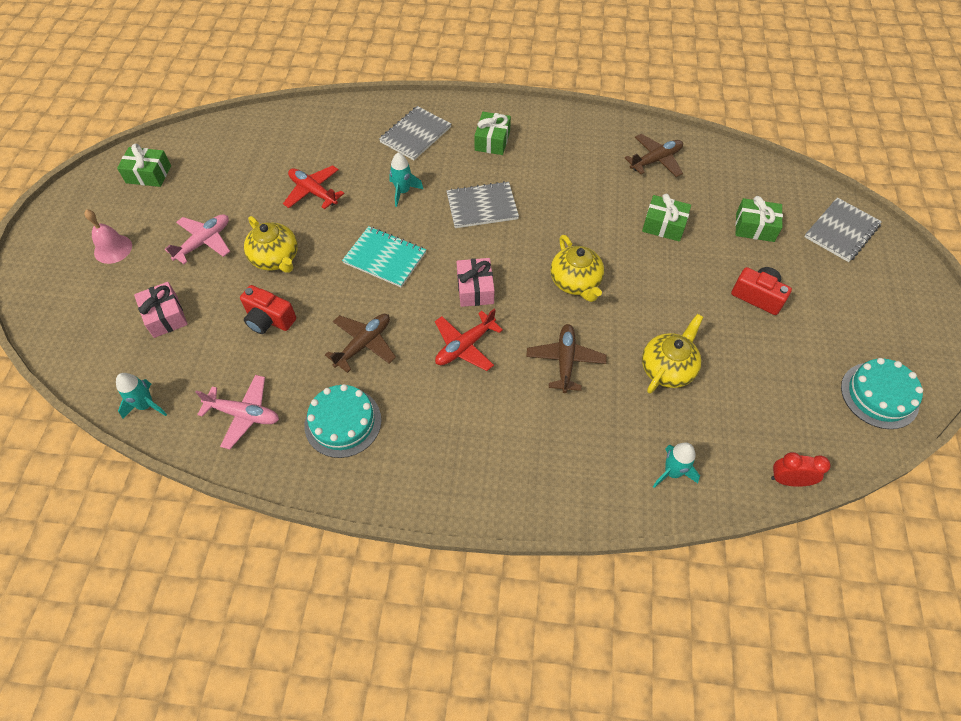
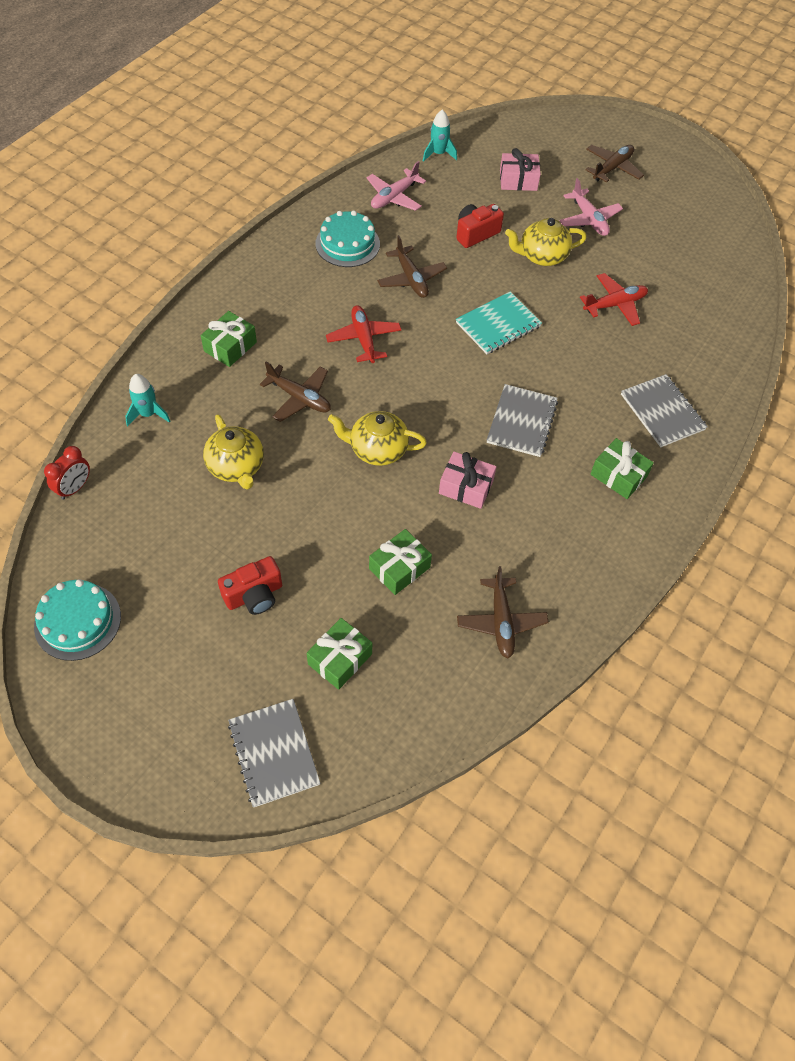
camera: 115 degrees right, 0 degrees up
(113, 249) = (612, 168): pink bell -> brown plane
(148, 174) = (698, 206): green gift -> green gift (230, 346)
(403, 192) = (578, 369): turquoise rocket -> none
(475, 289) = (420, 372): pink gift -> pink gift (466, 487)

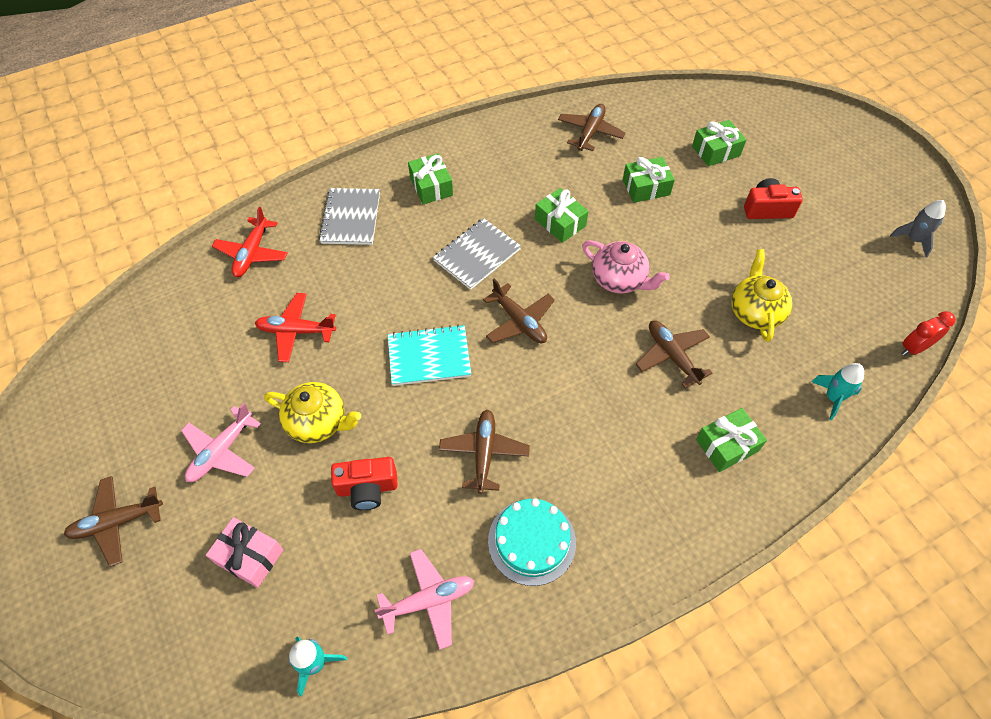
camera: 150 degrees left, 0 degrees up
(78, 621) = (913, 240): turquoise cake -> grey rocket
(274, 753) = (779, 120): grey notebook -> none
(364, 339) = (577, 396): red plane -> red plane (252, 253)
(377, 449) = (619, 279): yellow teapot -> pink teapot
(445, 378) = (519, 321): none -> brown plane
(466, 487) = (560, 222): pink gift -> green gift
(589, 219) = (221, 451): pink plane -> pink plane turned 150 degrees counterclockwise

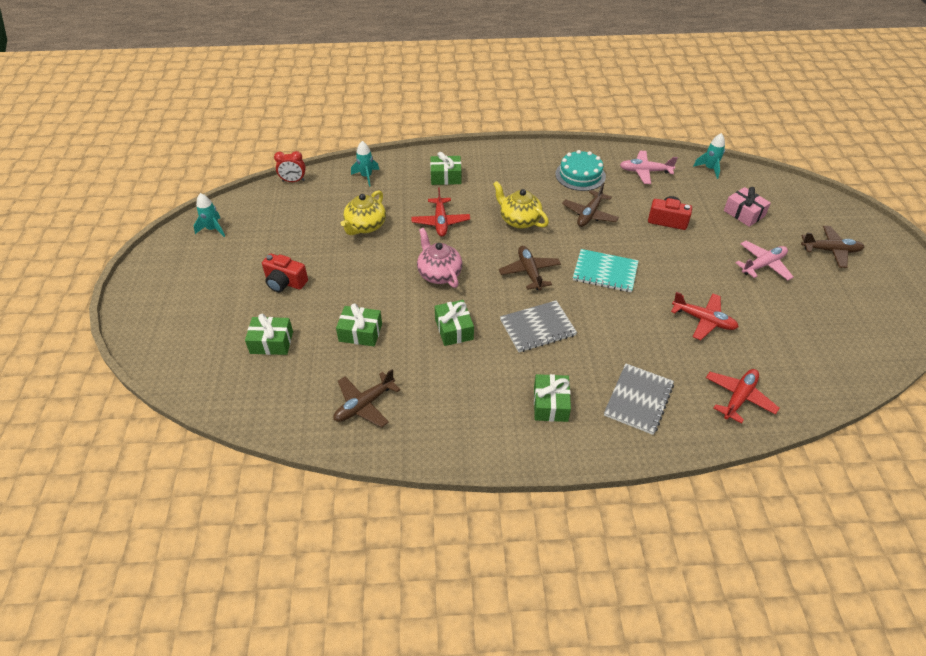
camera: 155 degrees left, 10 degrees down
(318, 422) = (694, 260): yellow teapot -> yellow teapot (519, 220)
(672, 356) = (440, 222): brown plane -> red plane
(913, 240) = (213, 229): grey rocket -> turquoise rocket

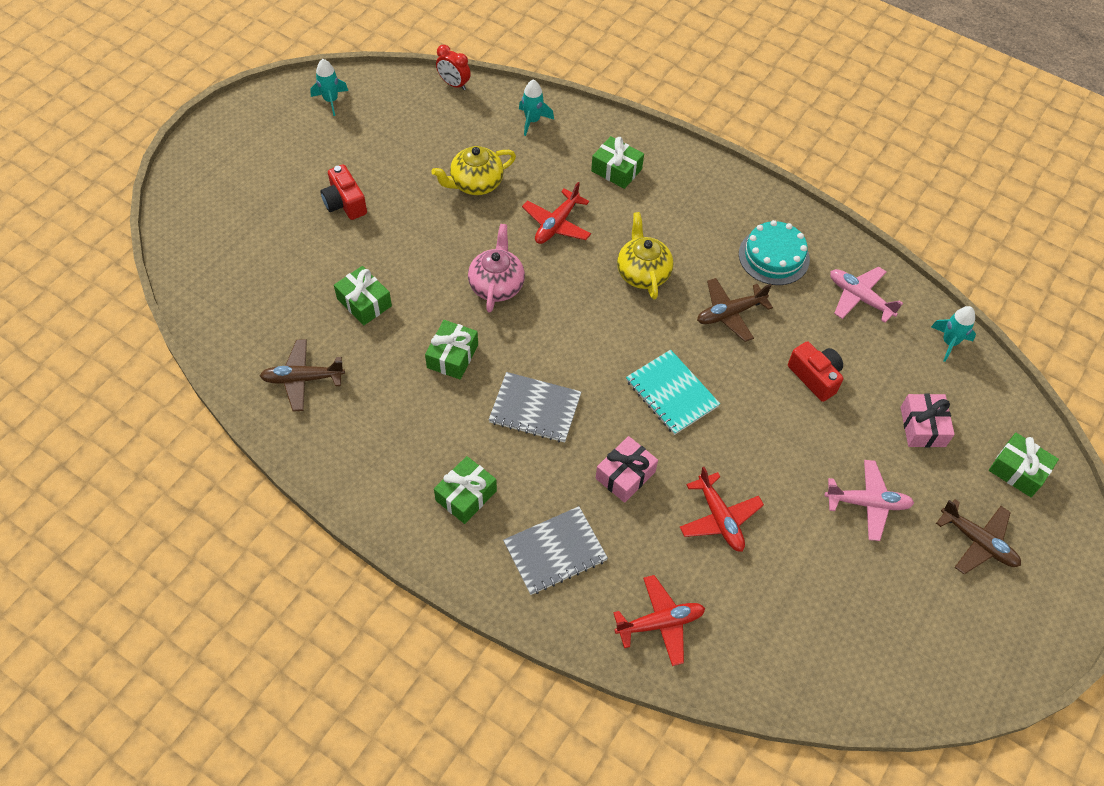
camera: 35 degrees right, 10 degrees up
(271, 342) = (279, 262): green gift -> green gift (1018, 471)
(529, 272) = (590, 341): brown plane -> none
(629, 330) = (625, 475): none -> pink gift

